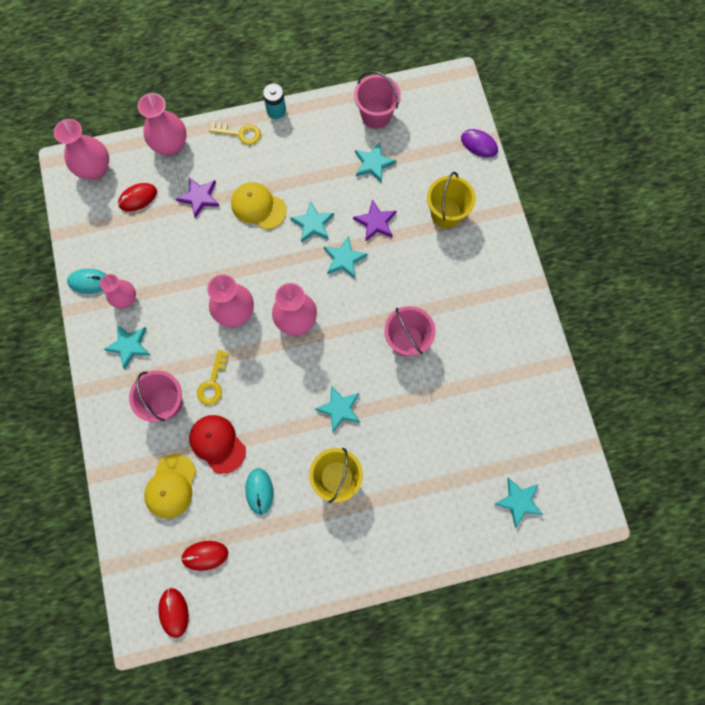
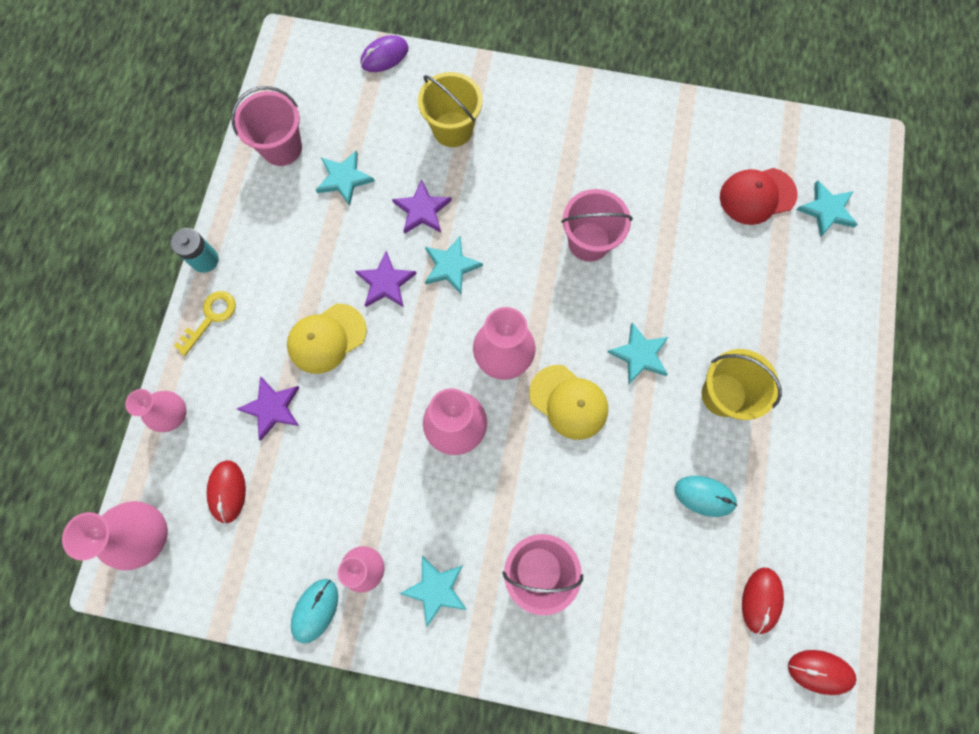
camera: 65 degrees left, 0 degrees up
(170, 145) = (174, 415): pink vase -> pink vase, size x0.66
(171, 486) = (654, 608): yellow cap -> yellow cap (568, 402)
(213, 383) = (539, 496): yellow key -> none
(217, 444) = (622, 524): red cap -> red cap (757, 196)
(313, 224) = (385, 282): turquoise star -> purple star

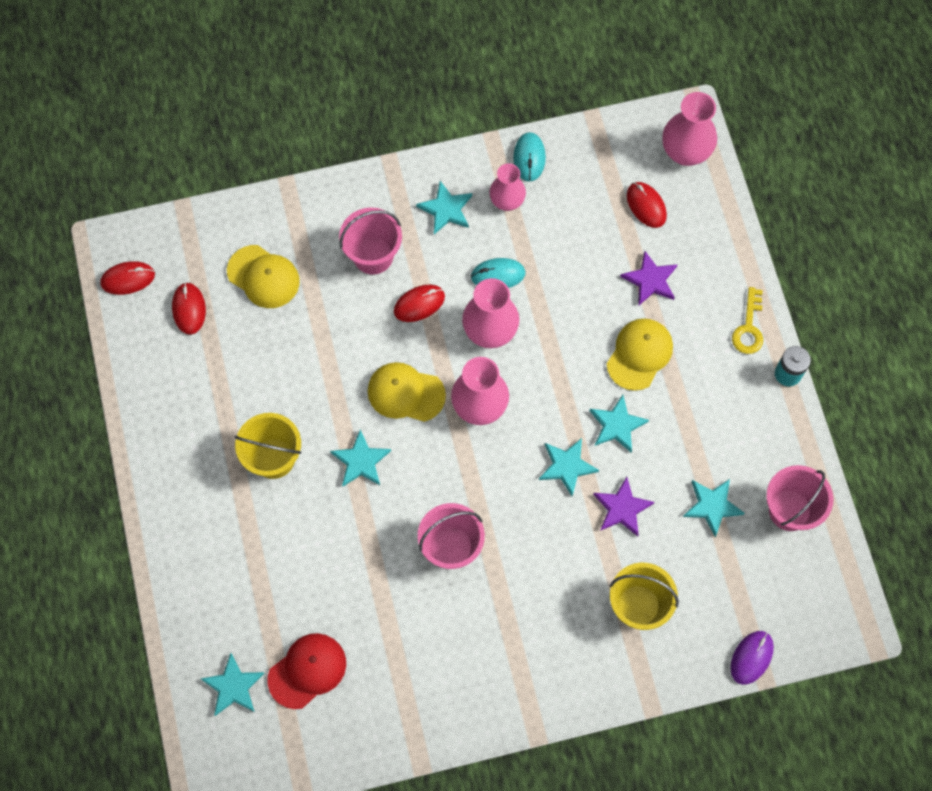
camera: 155 degrees right, 5 degrees down
(174, 415) = (725, 240): pink vase -> none
(385, 282) = (617, 425): purple star -> turquoise star
(514, 490) = (419, 304): none -> red mouse
(666, 601) = (263, 277): none -> yellow cap
(704, 496) = (261, 367): turquoise mouse -> turquoise mouse (498, 275)

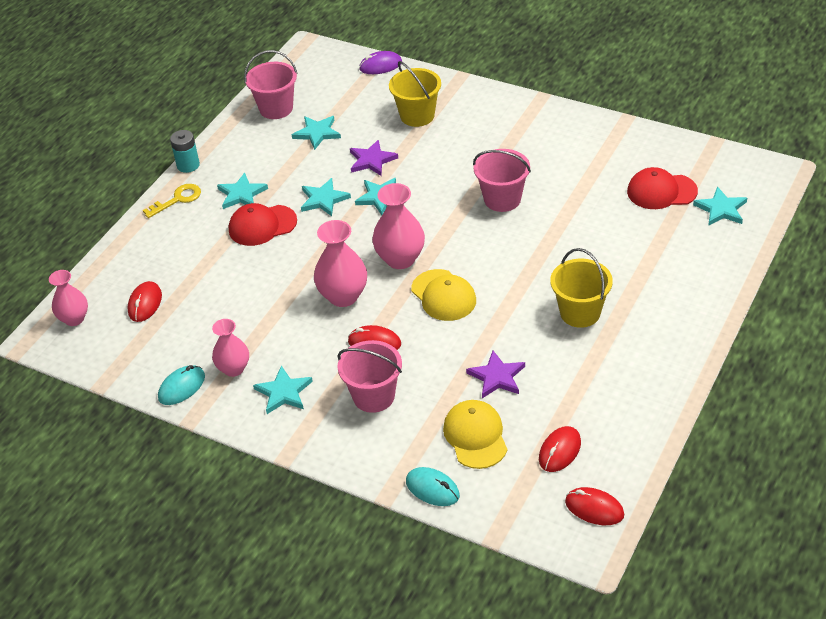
camera: 135 degrees left, 25 degrees down
(361, 461) = (517, 276): turquoise star -> turquoise star (241, 194)
(498, 275) = (297, 326): turquoise mouse -> turquoise mouse (432, 489)
(639, 354) = (262, 225): yellow cap -> red cap
(650, 280) = (201, 260): purple star -> purple star (497, 377)
(685, 152) = (74, 319): pink vase -> pink vase, size x0.66

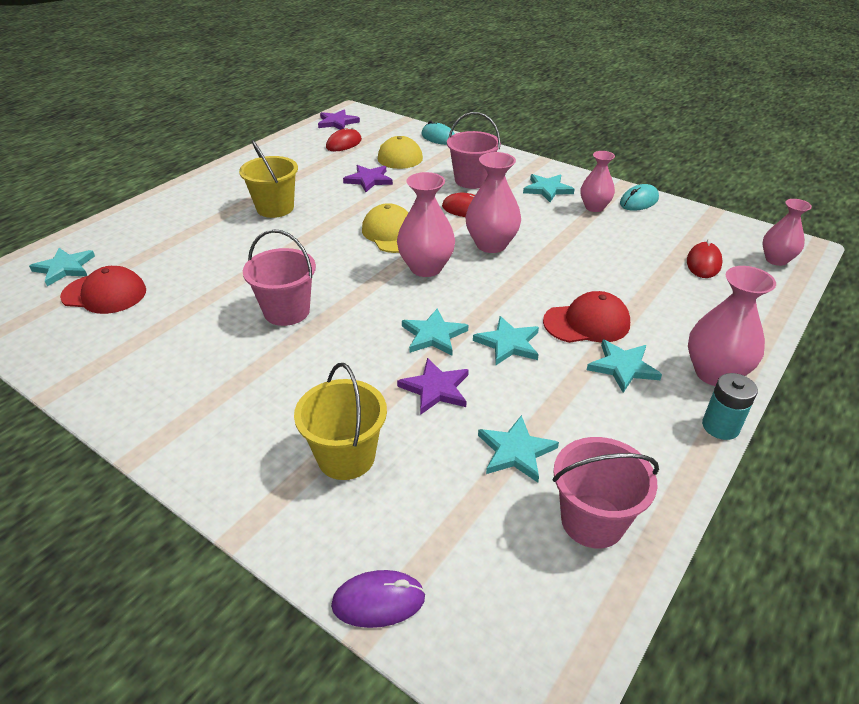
camera: 175 degrees left, 5 degrees down
(177, 199) = (714, 373): yellow key -> pink vase
(594, 508) = (337, 122): red mouse -> purple star

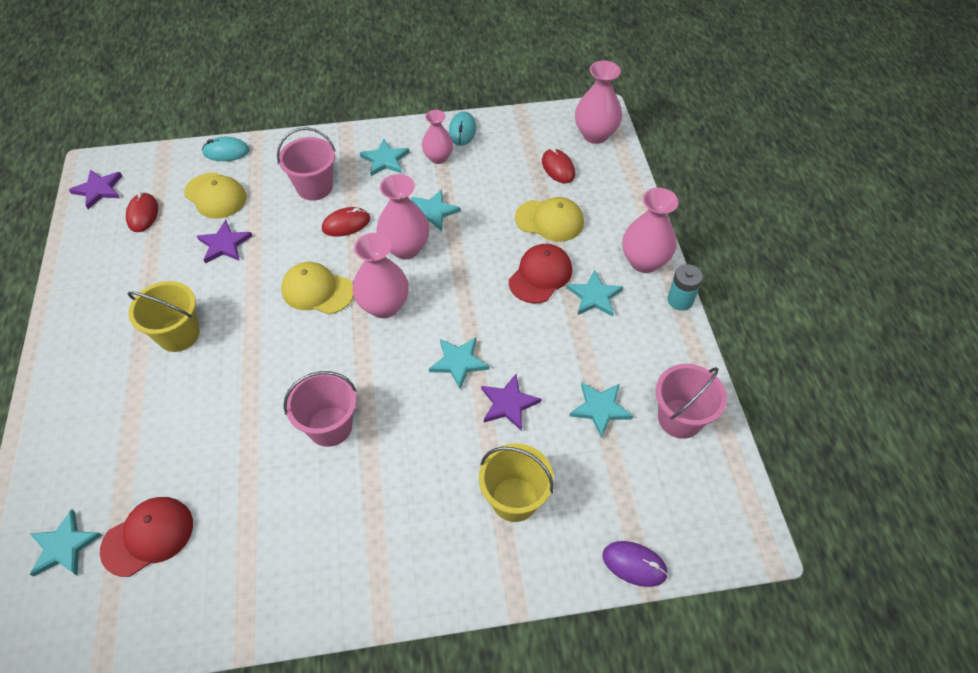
camera: 45 degrees left, 15 degrees up
(378, 601) = (634, 564): purple mouse -> purple mouse turned 75 degrees clockwise
(508, 343) = (512, 331): turquoise star -> turquoise star (433, 212)
(647, 292) = (549, 220): none -> yellow cap
(776, 260) = (595, 135): pink vase -> pink vase, size x1.51

